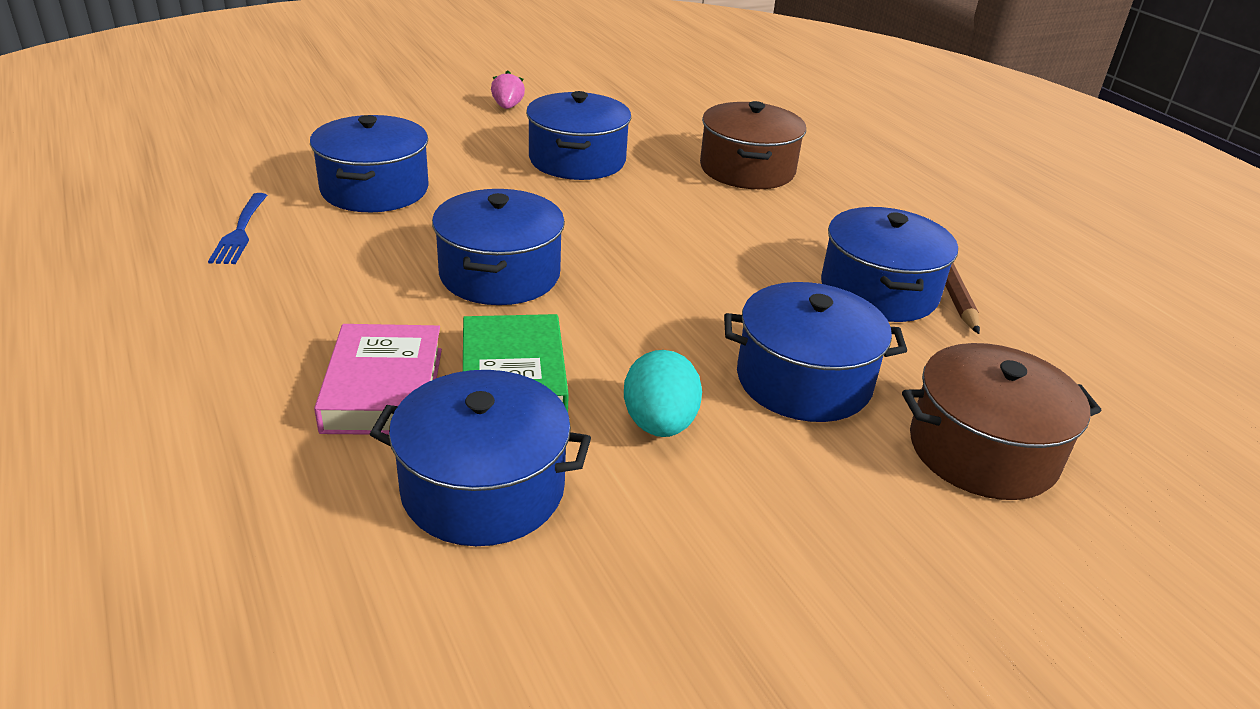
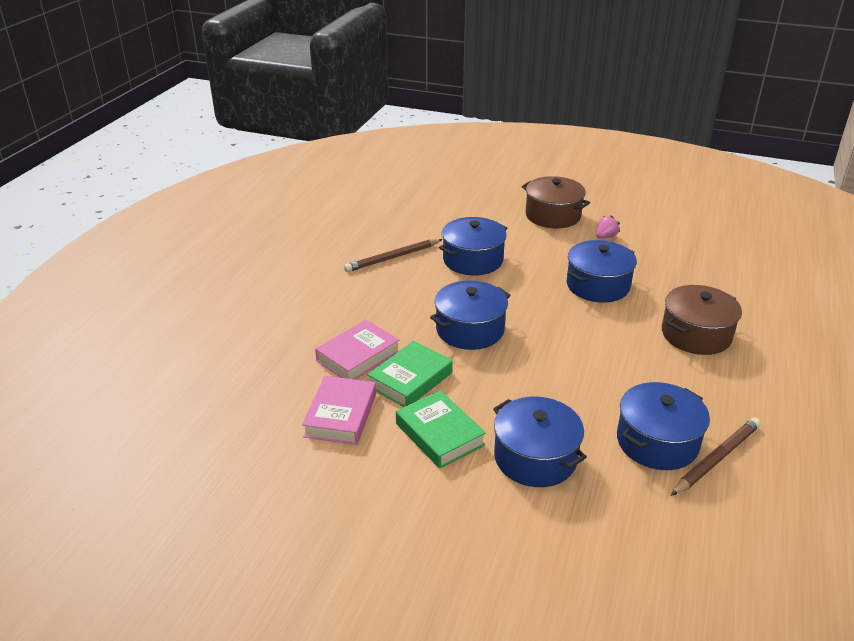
camera: 50 degrees right, 0 degrees up
(240, 231) = (392, 258): blue fork -> brown pencil
(483, 488) = (341, 415): blue pot -> pink book
(659, 424) = (439, 434): turquoise egg -> green book
(982, 450) = (572, 544): brown pot -> brown pot (552, 215)

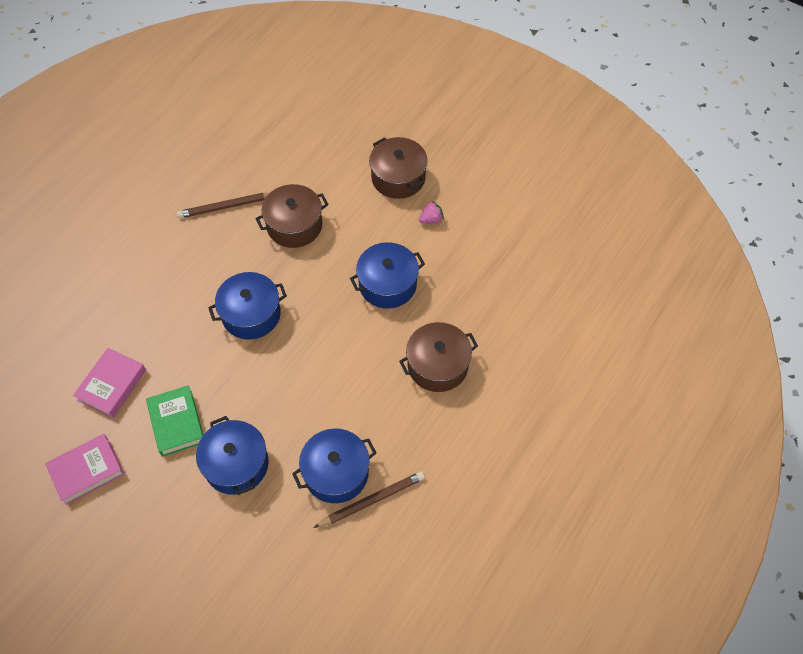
camera: 15 degrees right, 25 degrees up
(358, 356) = (149, 324): pink book -> pink book (87, 471)
(410, 379) = (179, 360): green book -> none
(472, 260) = (294, 225): blue pot -> brown pot

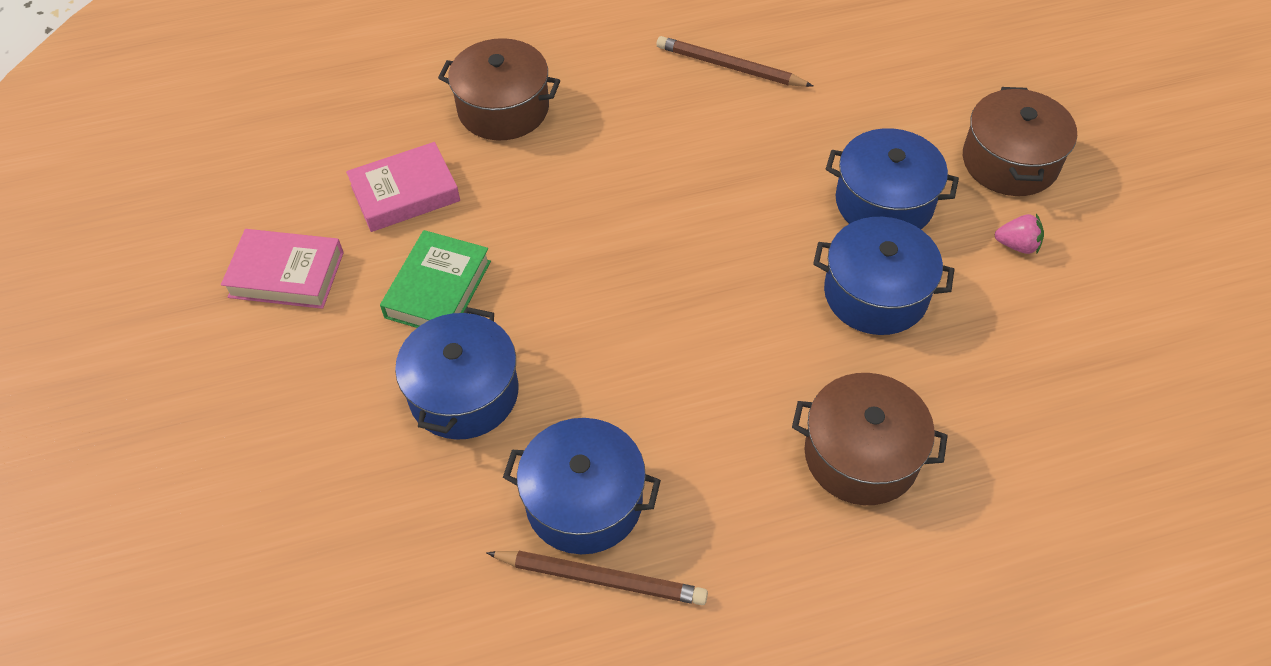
camera: 40 degrees right, 5 degrees down
(251, 314) = (649, 216): blue pot -> blue pot (884, 202)
(294, 225) = (803, 139): brown pot -> brown pot (503, 108)

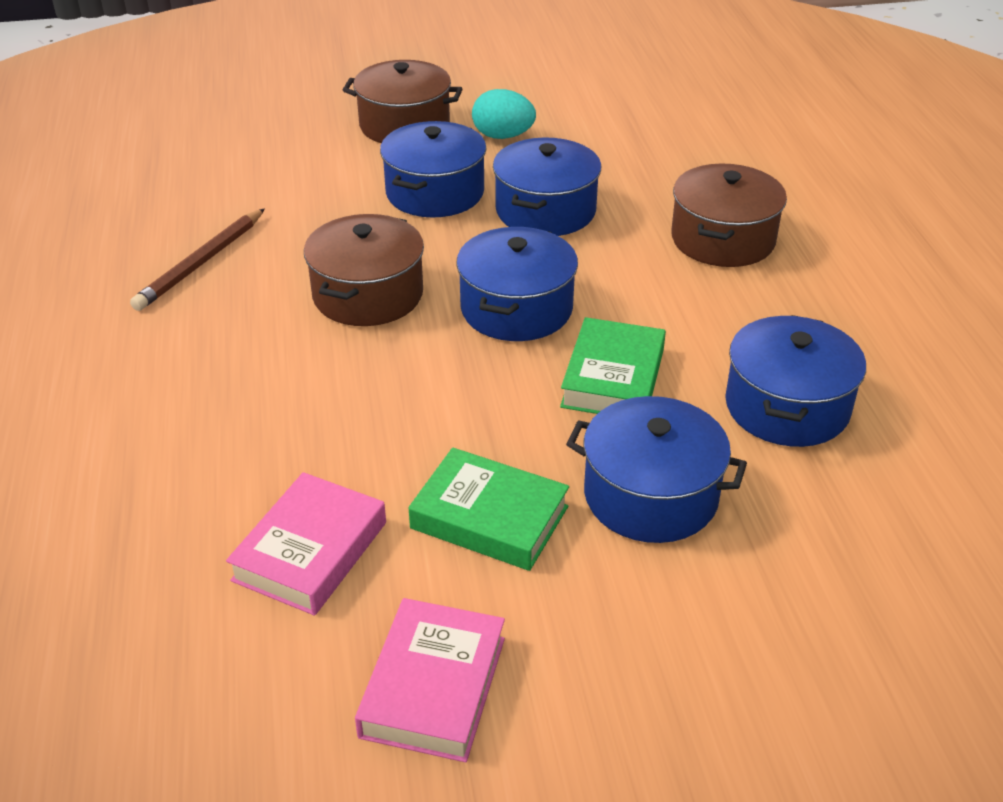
camera: 85 degrees left, 15 degrees down
(405, 193) = (310, 551): pink book -> pink book turned 45 degrees clockwise
(503, 108) = (184, 449): brown pot -> brown pot (368, 294)
(601, 579) = (872, 400): brown pencil -> none
(611, 362) = (613, 378): none -> green book
(702, 283) = (516, 308): none -> blue pot
(1017, 245) = (503, 136): pink strawberry -> turquoise egg

